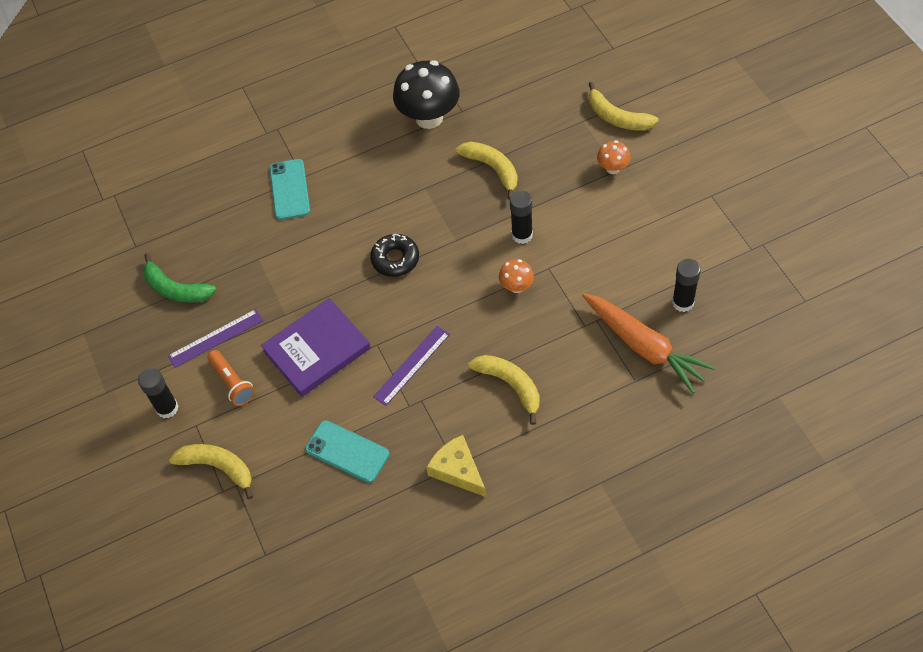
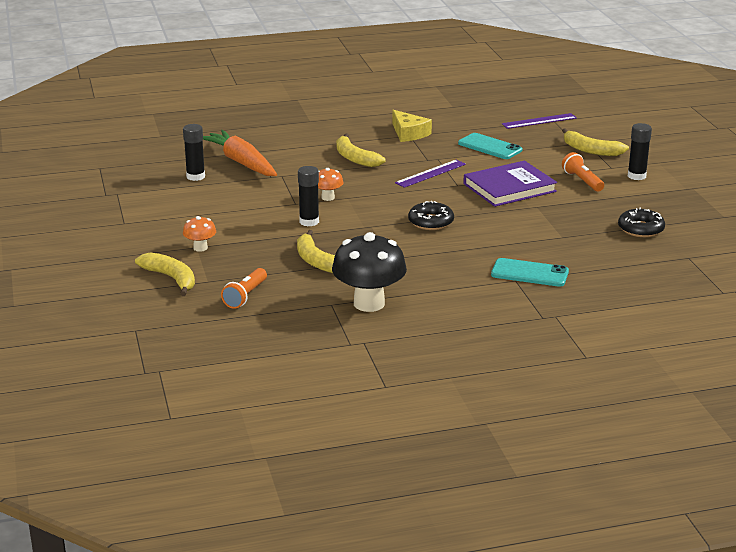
camera: 175 degrees left, 30 degrees down
(176, 289) = (640, 229): green banana -> black donut
(215, 338) = (599, 201): purple ruler -> purple ruler (539, 121)
(289, 189) = (529, 273): turquoise phone -> turquoise phone turned 75 degrees counterclockwise
(540, 107) = (245, 296): none -> orange flashlight

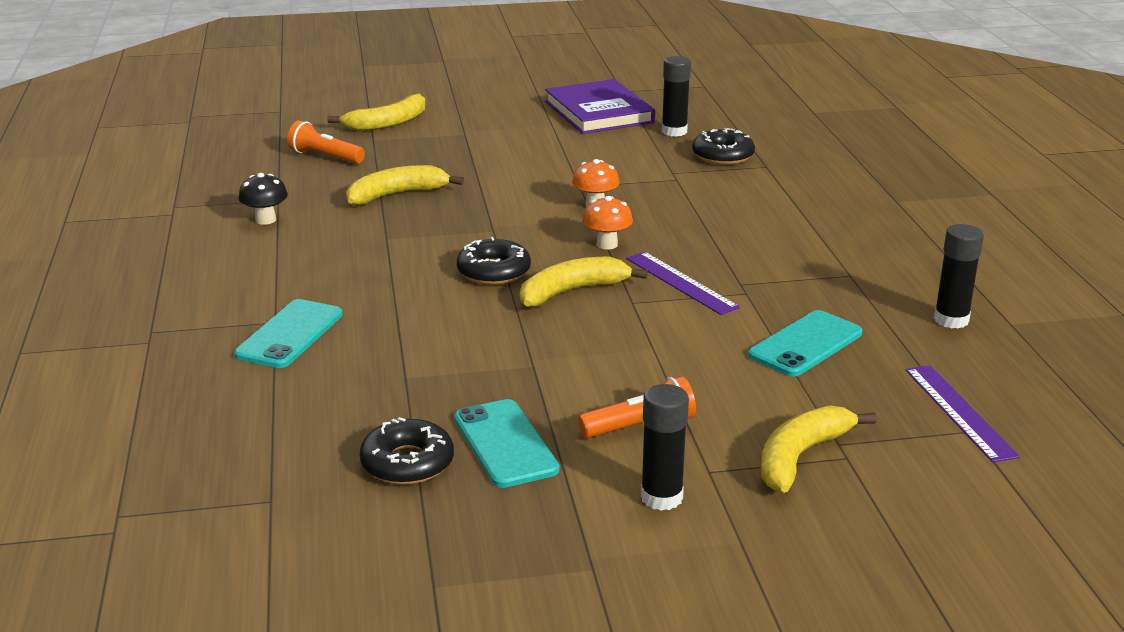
camera: 95 degrees right, 0 degrees up
(200, 248) = (460, 135): orange mushroom -> orange mushroom (607, 244)
(241, 162) = (723, 156): orange carrot -> black donut
(309, 222) = (518, 192): black glue stick -> black glue stick (951, 320)
(355, 158) = (742, 228): yellow banana -> yellow banana (572, 291)
(369, 303) = (265, 220): black mushroom -> black mushroom, size x0.49
(409, 133) = (858, 274): yellow cheese -> none
(509, 187) = (616, 347): purple book -> purple book (599, 112)
(612, 209) = (505, 444): none -> turquoise phone

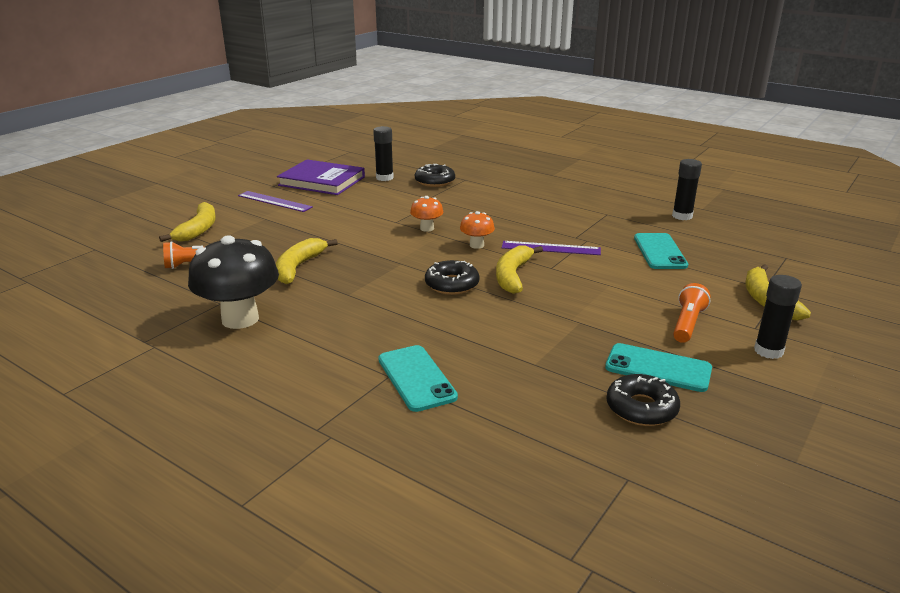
camera: 45 degrees left, 0 degrees up
(265, 220) = (240, 319): black mushroom -> black mushroom, size x2.06
(959, 412) = (767, 252): purple ruler -> purple ruler (274, 201)

